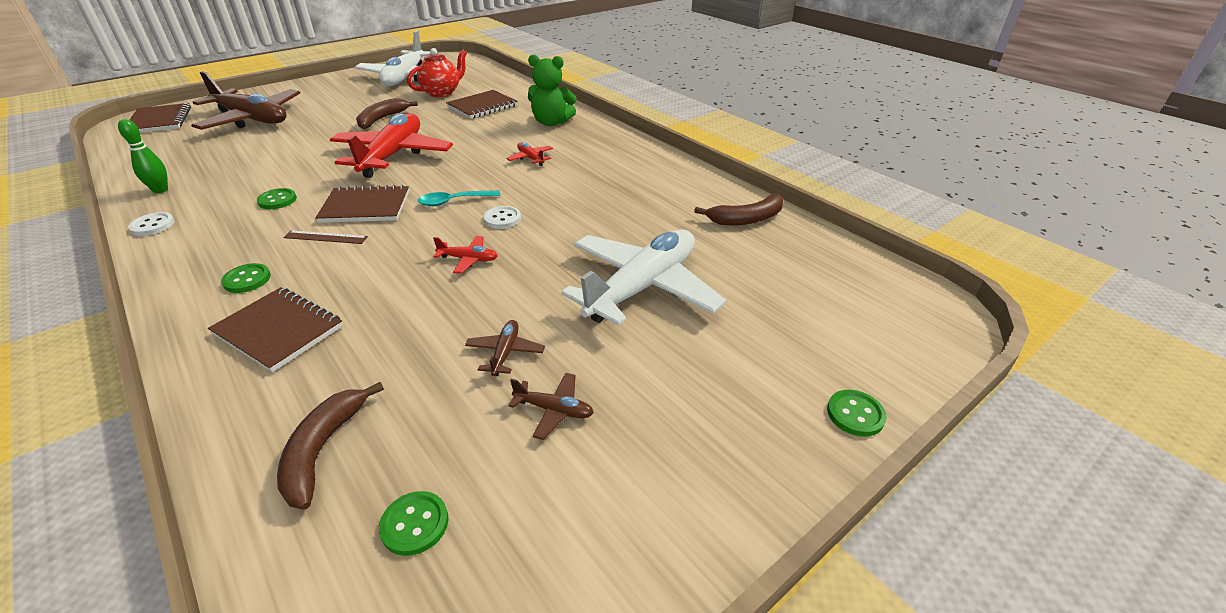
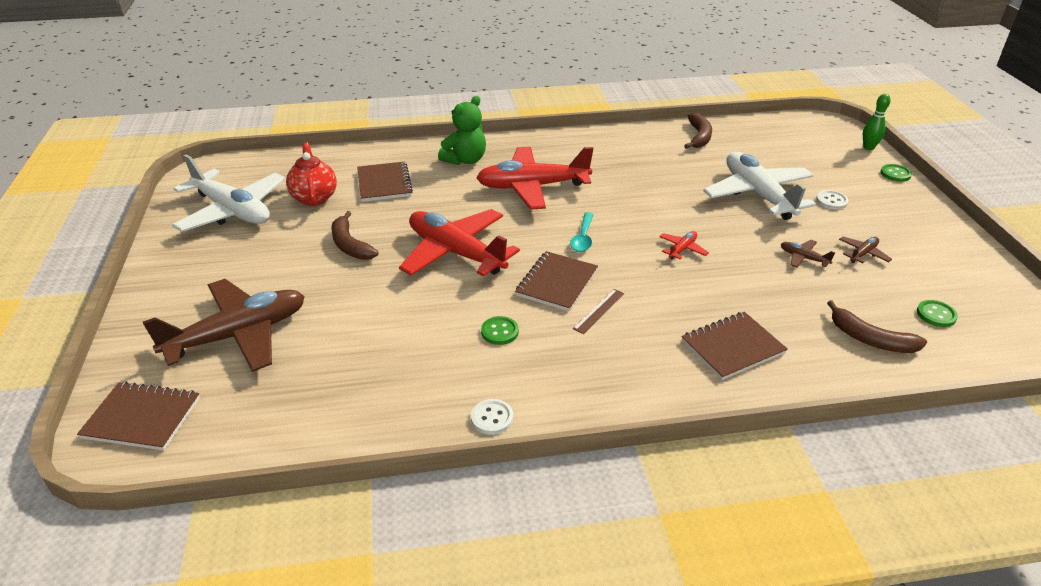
camera: 60 degrees left, 0 degrees up
(160, 190) = (400, 413): green bowling pin -> green bowling pin (868, 148)
(247, 280) = (646, 359): green button -> none
(502, 219) = (630, 223): white button -> white button (831, 201)
(531, 158) = (532, 187): red plane -> red plane, size x2.50

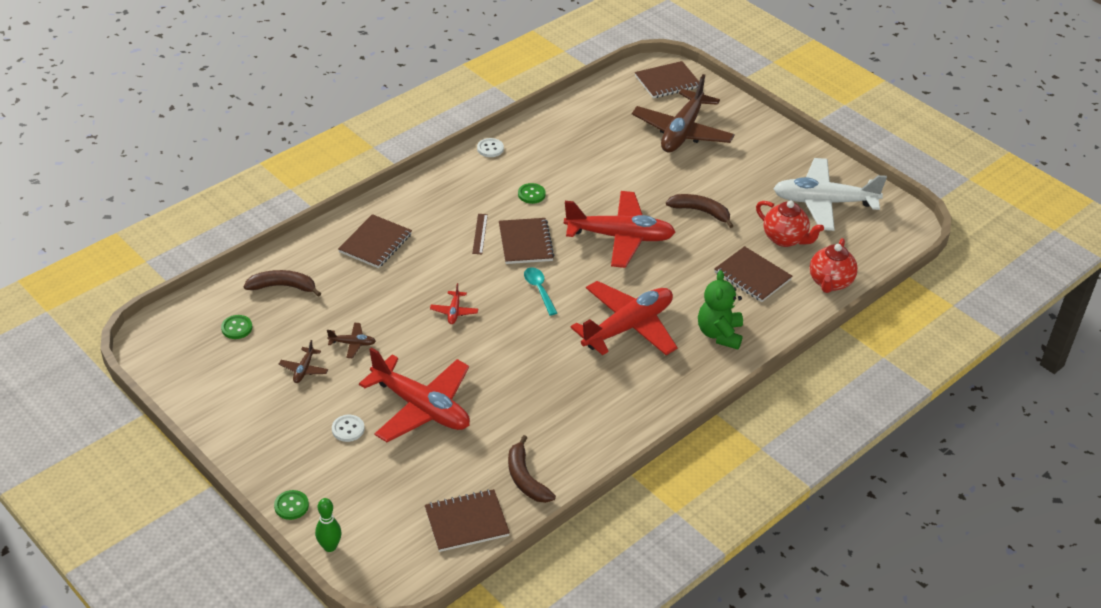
camera: 145 degrees right, 5 degrees up
(333, 159) = (830, 283): none -> red teapot
(758, 131) = (466, 522): none -> brown notebook
(758, 194) = (421, 407): white plane -> red plane

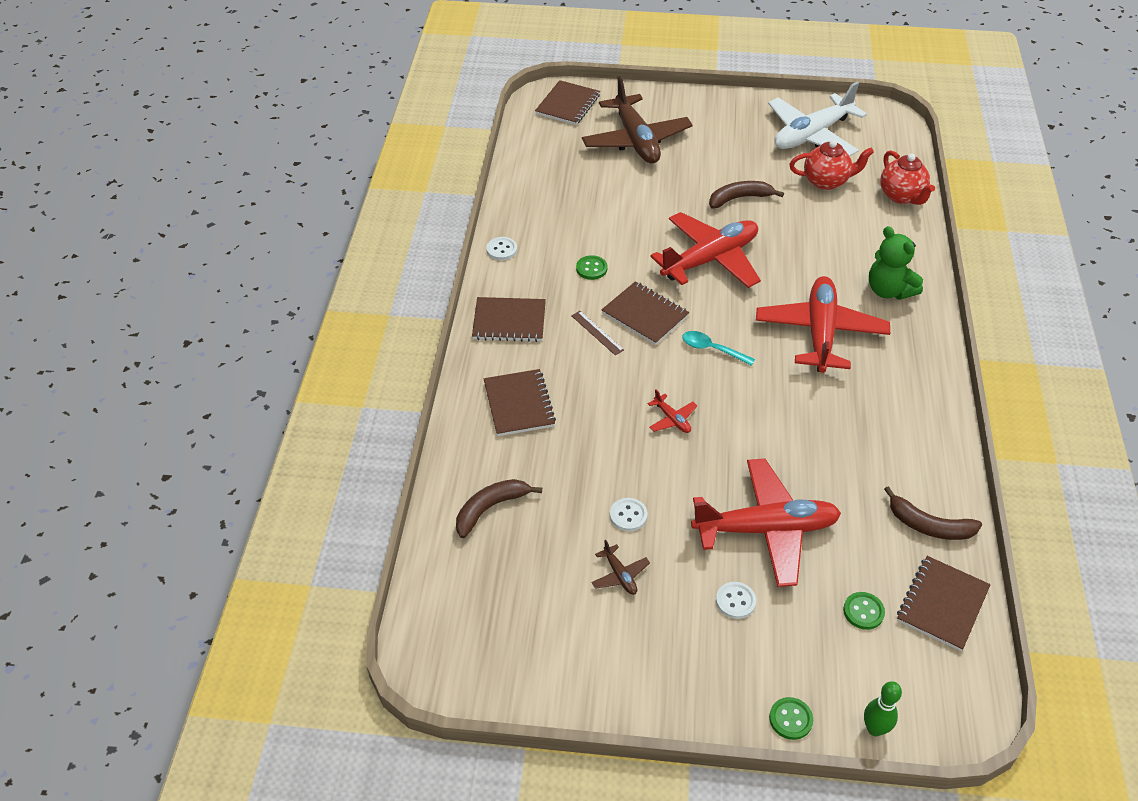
camera: 40 degrees left, 5 degrees up
(237, 328) = (502, 584): green button -> green button (863, 611)
(352, 343) = (628, 515): brown plane -> white button
(752, 276) = (845, 227): brown notebook -> brown notebook (509, 321)

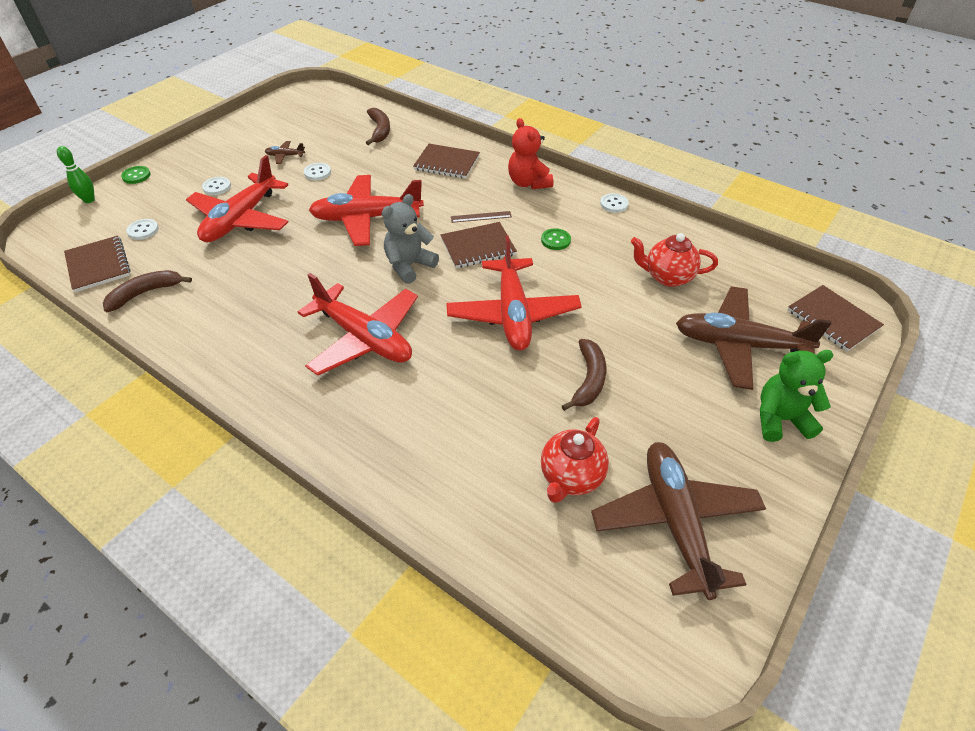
camera: 120 degrees right, 0 degrees up
(509, 321) = (528, 183): brown notebook -> red teddy bear
(672, 419) = (366, 218): red plane -> red plane, size x2.50
(712, 349) = (409, 266): turquoise spoon -> grey teddy bear
(812, 135) = (675, 521): white plane -> brown plane
(863, 611) = (143, 230): green button -> white button
(889, 290) = (365, 421): green teddy bear -> green teddy bear (780, 419)
(901, 196) = (494, 543): red teapot -> red teapot (667, 277)

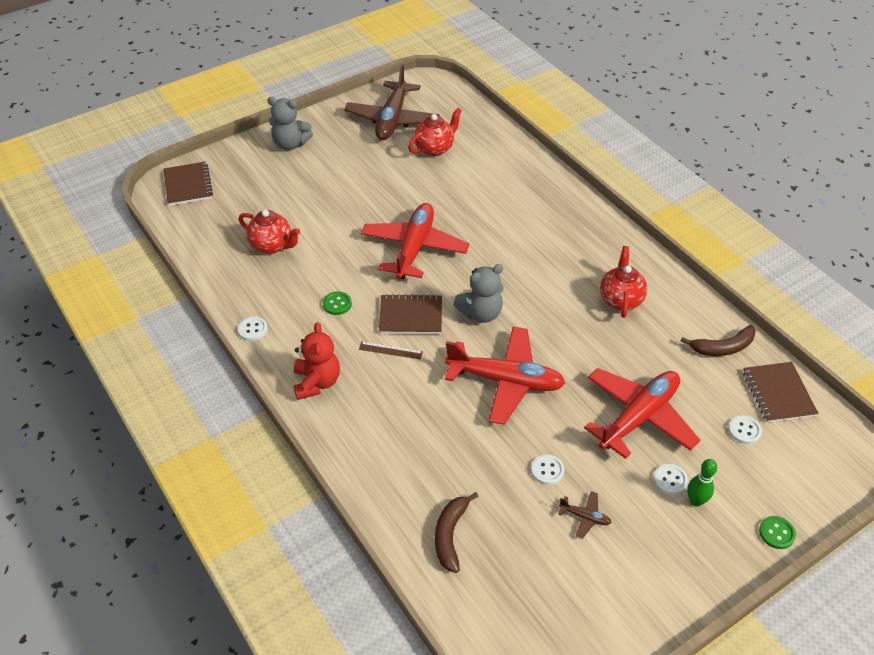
camera: 160 degrees left, 0 degrees up
(89, 200) = (823, 501): green bowling pin -> green bowling pin (695, 501)
(257, 315) = (620, 299): none -> red teapot
(364, 338) = (536, 258): red plane -> none
(447, 163) = (389, 442): brown notebook -> none
(588, 379) = (389, 192): brown banana -> none
(739, 345) = (270, 186): brown plane -> none
(780, 419) = (290, 144): green teddy bear -> grey teddy bear

